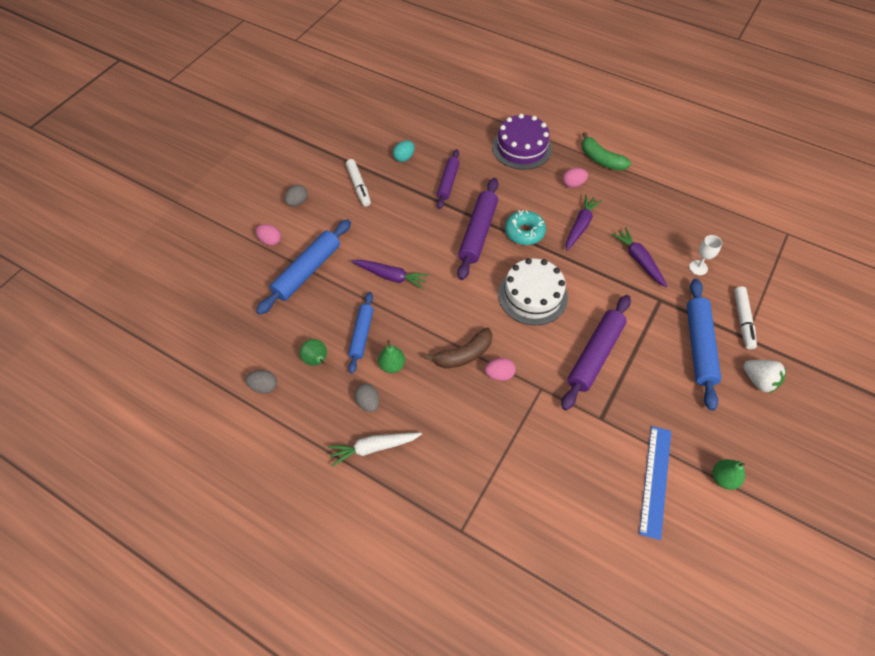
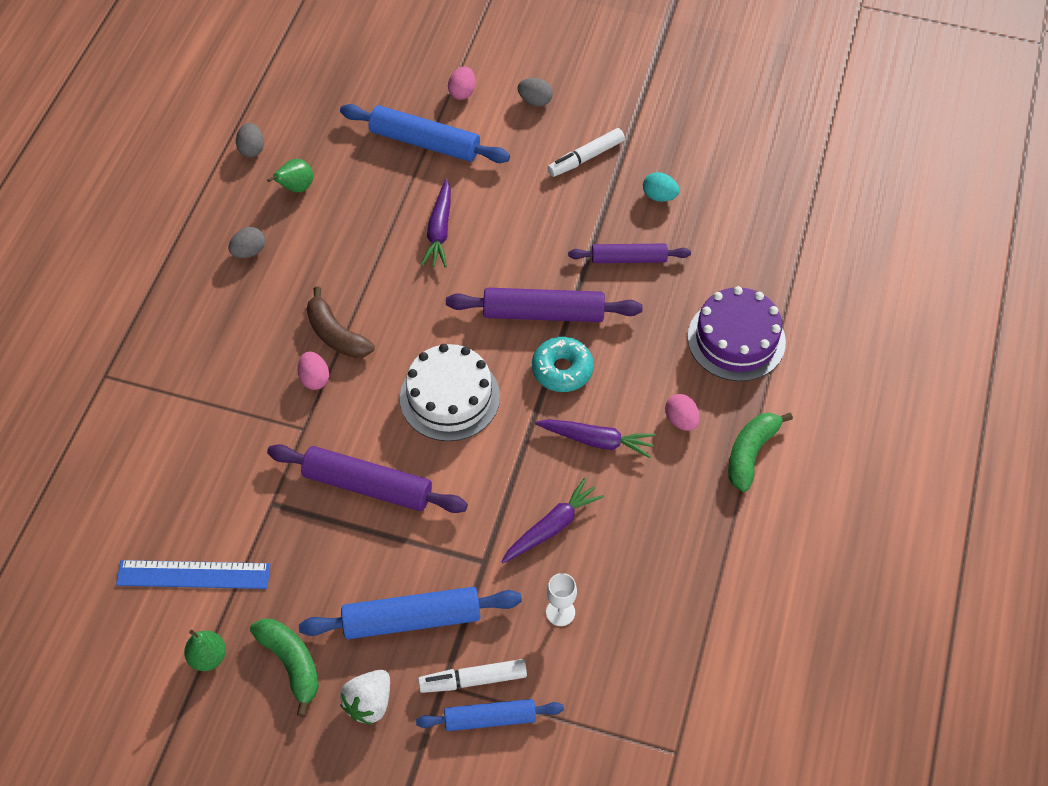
camera: 75 degrees right, 0 degrees up
(361, 335) = (342, 222): blue rolling pin -> blue rolling pin (490, 718)
(373, 448) = (192, 271): white carrot -> none
(392, 365) = (305, 263): green pear -> none
(729, 423) = (291, 663): none -> green banana

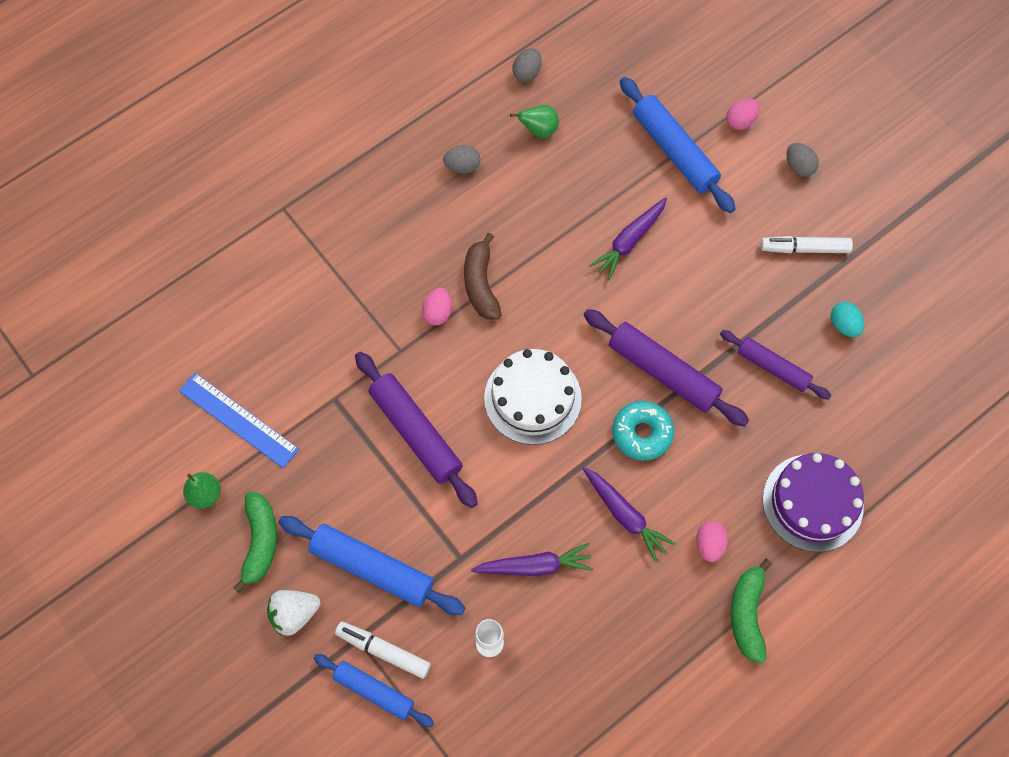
camera: 35 degrees right, 10 degrees up
(751, 453) = (747, 614): green banana -> green banana turned 60 degrees counterclockwise

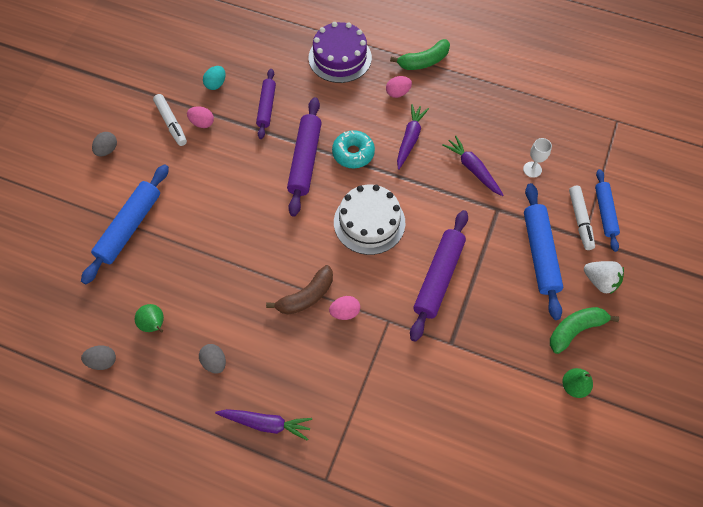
camera: 120 degrees left, 5 degrees down
(238, 420) = (509, 399): blue ruler -> none
(629, 241) = (219, 221): purple carrot -> purple carrot (266, 423)
(740, 121) = (84, 198): pink egg -> pink egg (202, 123)

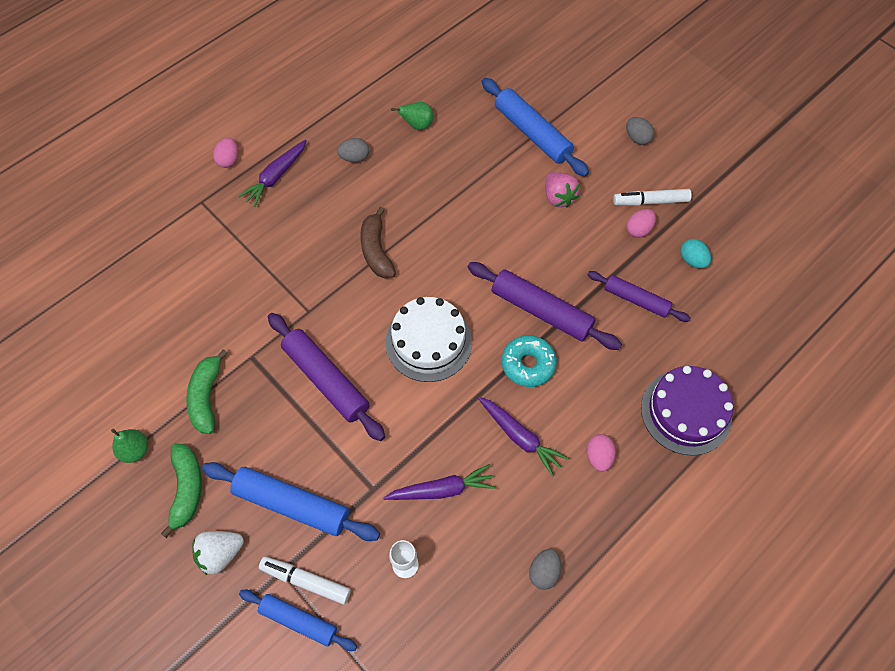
camera: 115 degrees right, 0 degrees up
(103, 361) = (404, 82): grey egg -> grey egg (544, 572)
(193, 184) = (558, 197): none -> pink strawberry
(345, 312) = (340, 276): pink egg -> pink egg (229, 160)
(423, 61) = (640, 516): green banana -> green banana (207, 397)

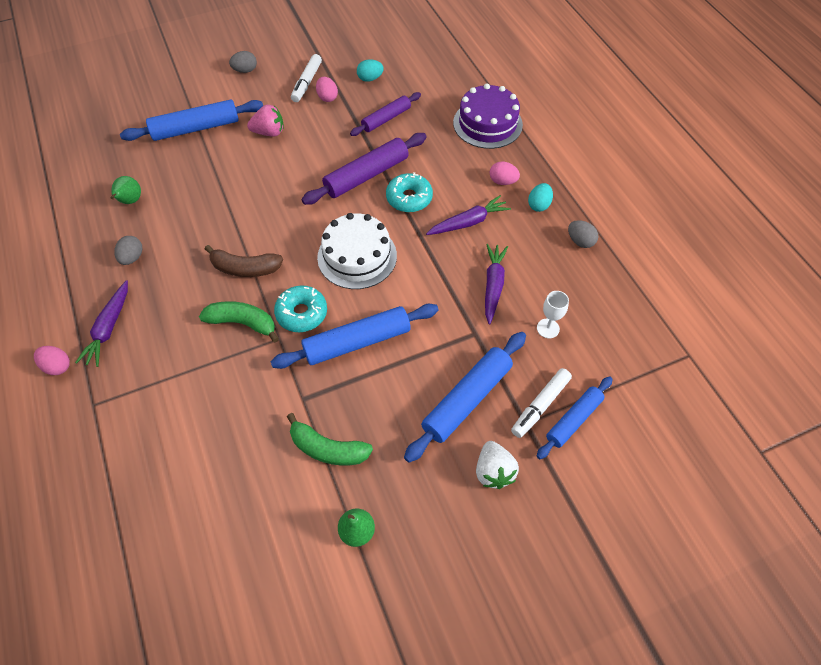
camera: 70 degrees left, 5 degrees down
(187, 489) = (418, 488): green banana -> green banana (243, 323)
(276, 177) = (109, 328): purple carrot -> purple carrot turned 45 degrees clockwise
(326, 380) = (357, 342): purple rolling pin -> blue rolling pin
(342, 319) = (301, 313): none -> turquoise donut
(580, 508) = (539, 205): none -> turquoise egg

